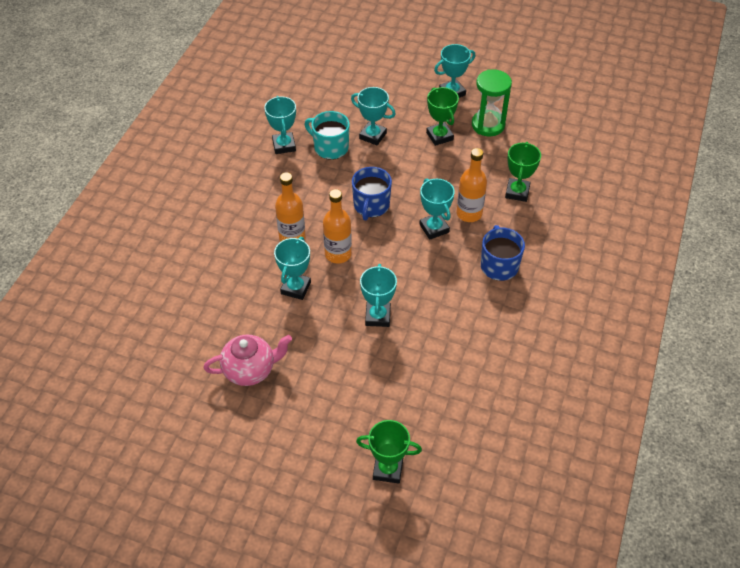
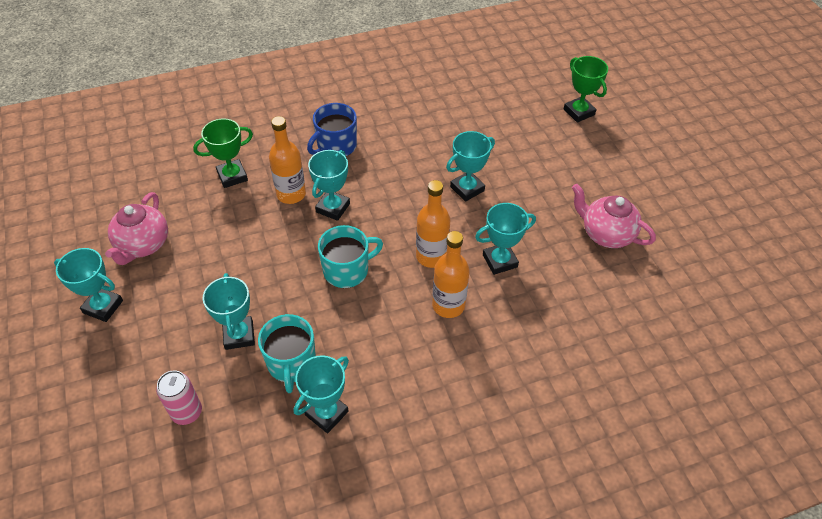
camera: 130 degrees left, 0 degrees up
(344, 97) = (187, 412): none -> pink can
(371, 205) = (347, 270): blue mug -> turquoise mug
(439, 136) = (193, 275): green trophy -> none
(488, 125) = (143, 245): green hourglass -> pink teapot

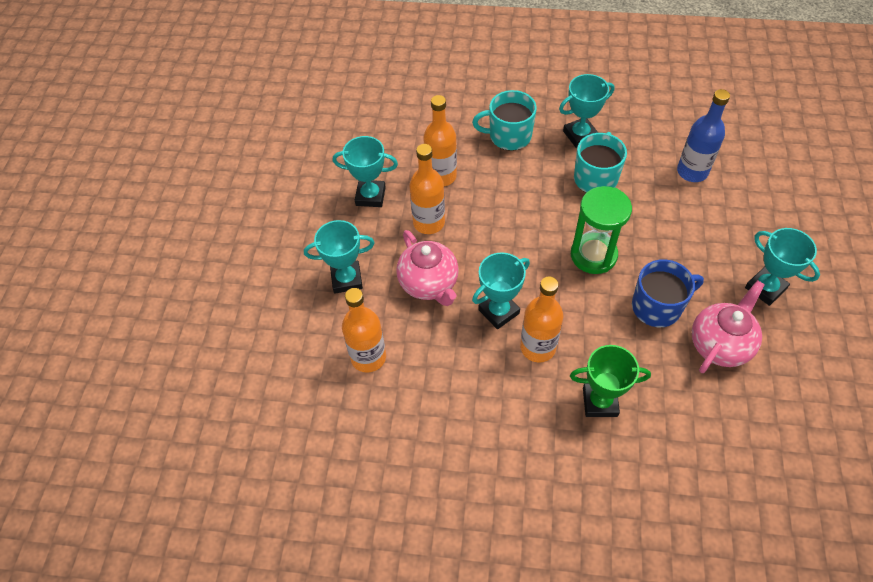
camera: 150 degrees left, 5 degrees up
(187, 412) = (692, 172): pink can -> blue bottle
(239, 335) = (635, 215): turquoise trophy -> none
(269, 281) = (593, 255): none -> green hourglass
(336, 146) = (457, 397): blue mug -> blue mug (657, 306)
(347, 270) = (514, 238): turquoise mug -> turquoise mug (509, 136)
(413, 147) = (368, 357): none -> orange bottle
(579, 112) = (147, 329): green trophy -> none
(606, 234) = (258, 185): pink teapot -> pink teapot (429, 284)

